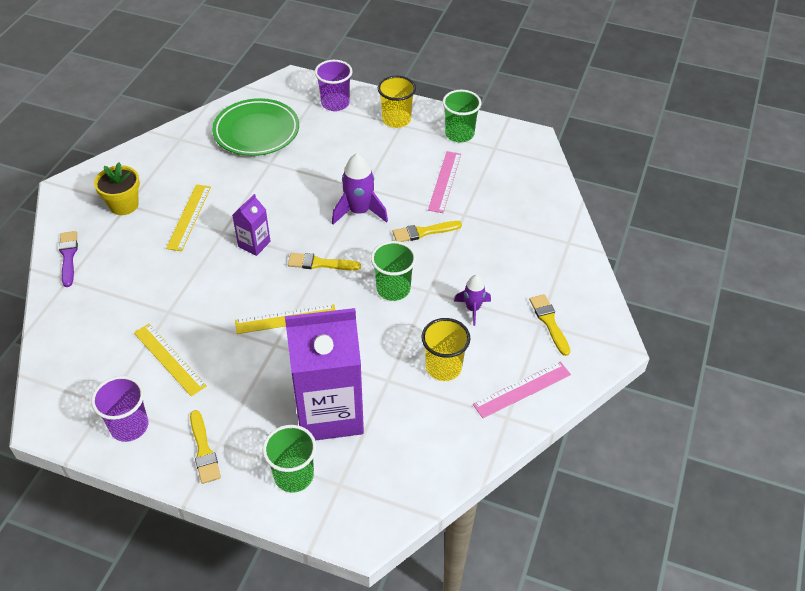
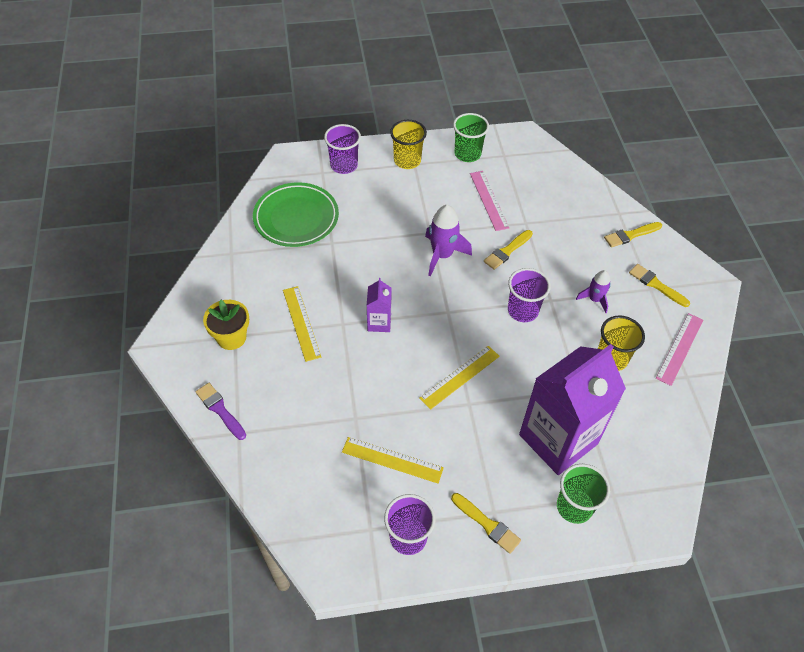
camera: 30 degrees left, 5 degrees up
(320, 263) = (448, 315): yellow brush -> yellow brush (630, 235)
(393, 289) = (522, 311): green cup -> purple cup

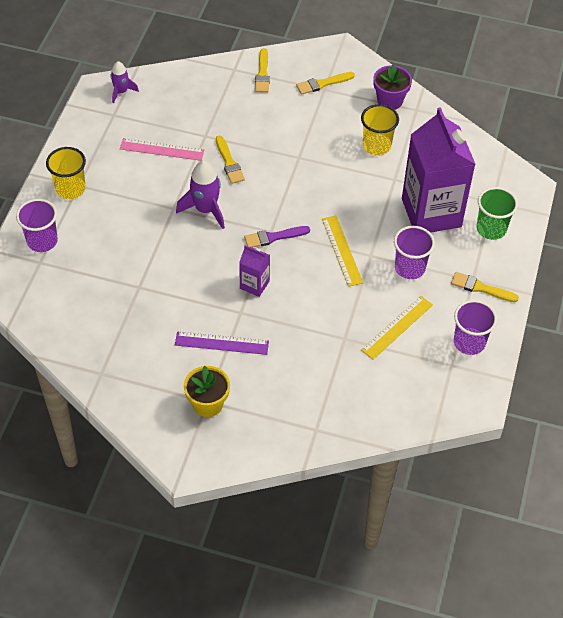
camera: 65 degrees left, 0 degrees up
(220, 410) = (285, 436): purple brush -> purple brush (274, 237)
(296, 218) = (89, 304): green plate -> none
(301, 323) = (222, 343): yellow ruler -> purple ruler
(467, 154) = (93, 140): green cup -> none
(487, 524) = (481, 288): yellow brush -> yellow brush turned 135 degrees counterclockwise
(522, 311) = (299, 180): purple cup -> purple cup (409, 268)
(594, 299) = (314, 129): purple rocket -> purple rocket (121, 92)
(679, 348) = (390, 101): pink ruler -> purple flower pot

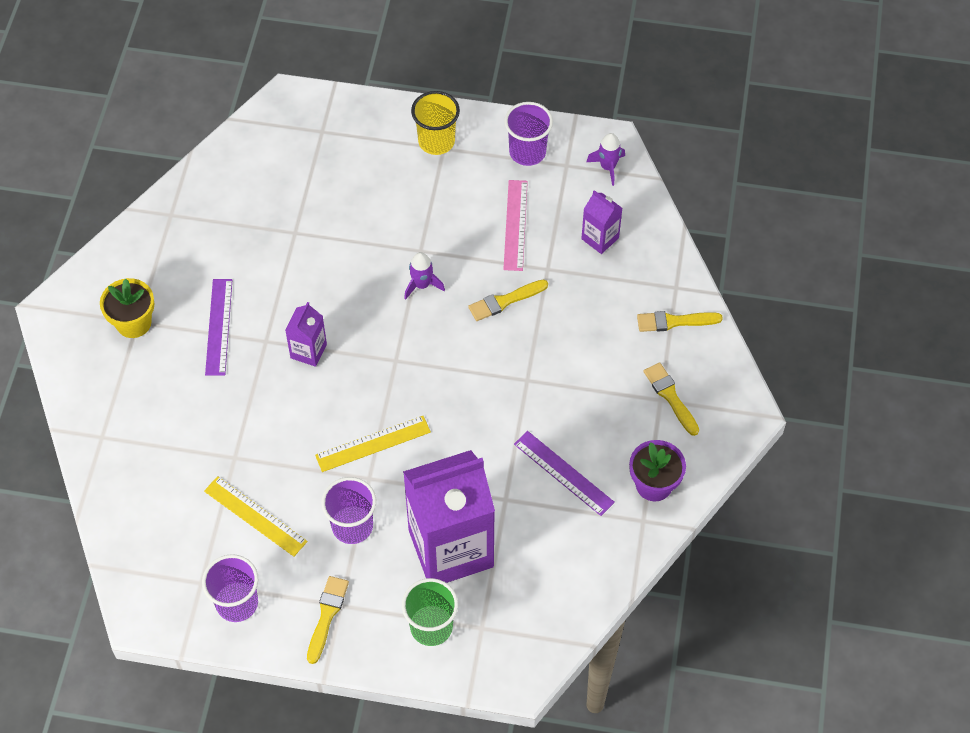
camera: 85 degrees right, 5 degrees up
(42, 241) = (353, 128): purple cup -> purple cup (527, 152)
(184, 104) = (600, 238): none -> purple carton
(205, 209) = (422, 285): purple rocket -> purple rocket, size x0.61
(274, 237) = (386, 364): purple brush -> none
(376, 146) = (563, 473): yellow cup -> purple ruler

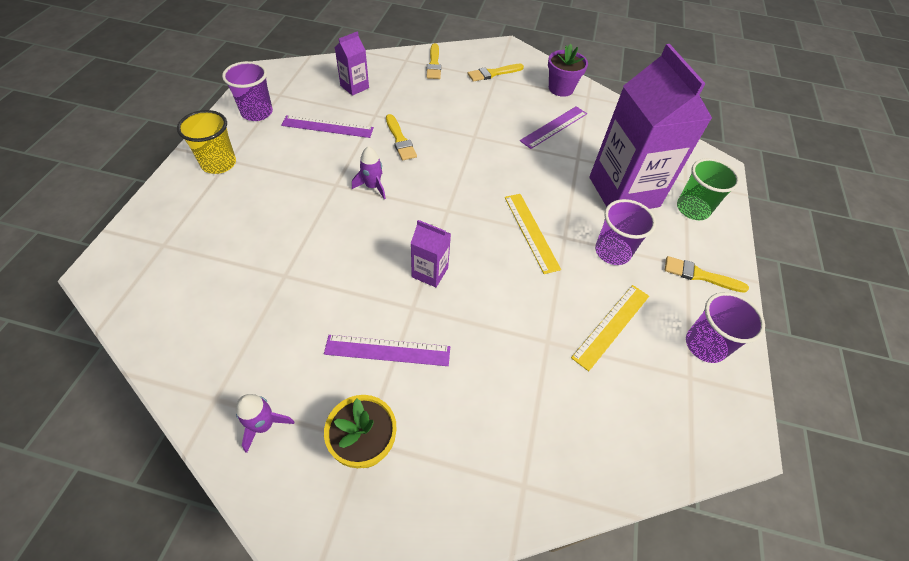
camera: 90 degrees left, 5 degrees down
(515, 225) = (327, 126): pink ruler -> purple ruler
(608, 167) = (290, 75): purple rocket -> purple rocket (264, 425)

